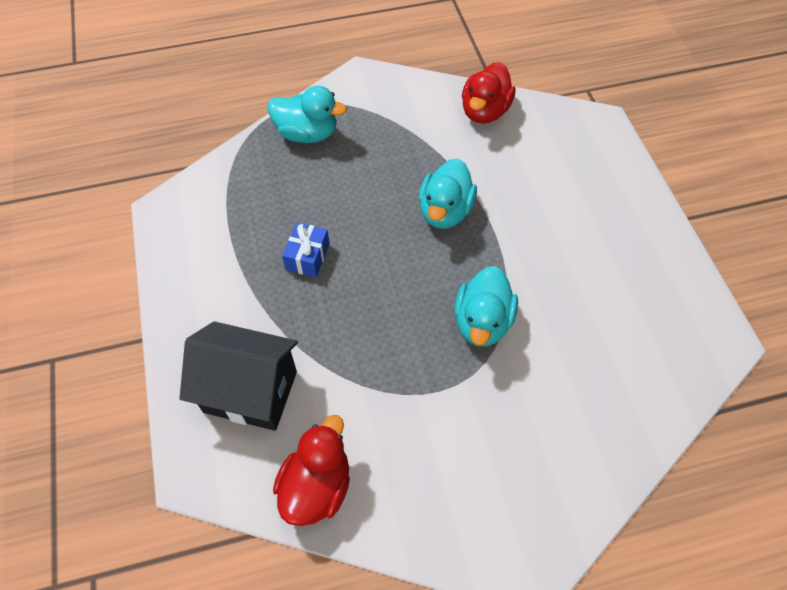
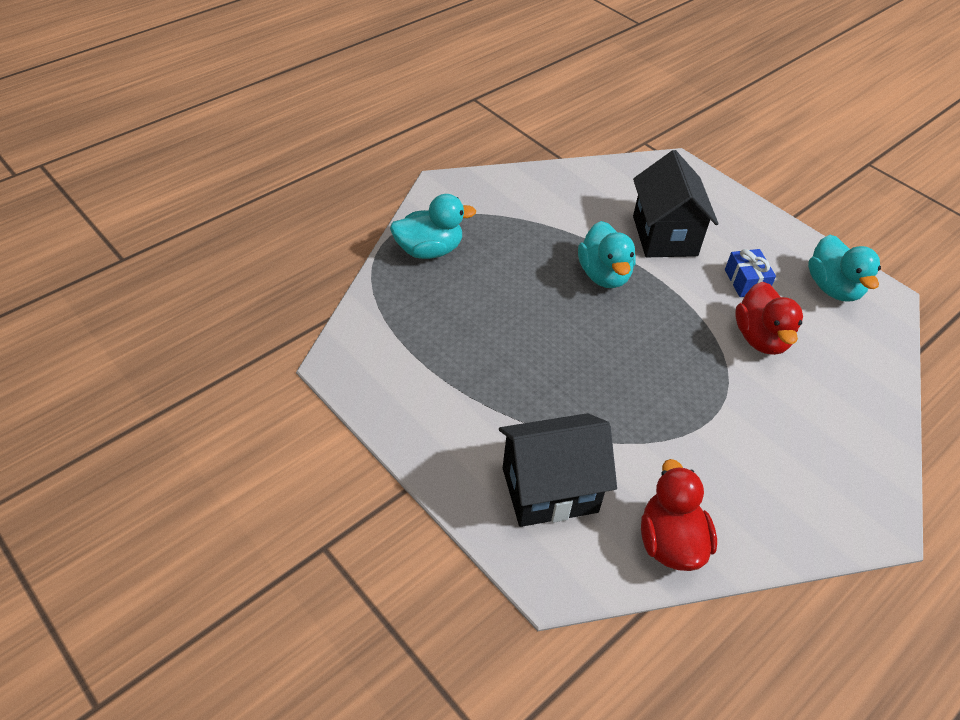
camera: 30 degrees left, 10 degrees down
(307, 257) = (512, 355): blue gift -> blue gift (746, 281)
(482, 322) = (702, 352): turquoise duck -> turquoise duck (833, 288)
(484, 111) = (575, 183): red duck -> red duck (760, 338)
(533, 192) = (664, 236): none -> black house

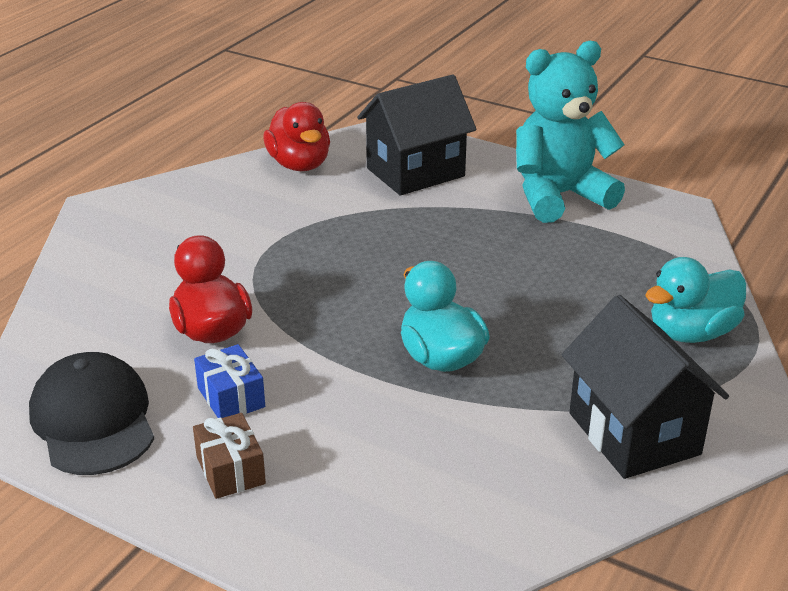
camera: 165 degrees right, 15 degrees down
(429, 411) = (559, 196): none -> turquoise teddy bear
(664, 236) = (368, 438): black house -> black house (634, 433)
(746, 237) = (230, 470): none -> brown gift
(833, 288) = (93, 420): turquoise duck -> black cap

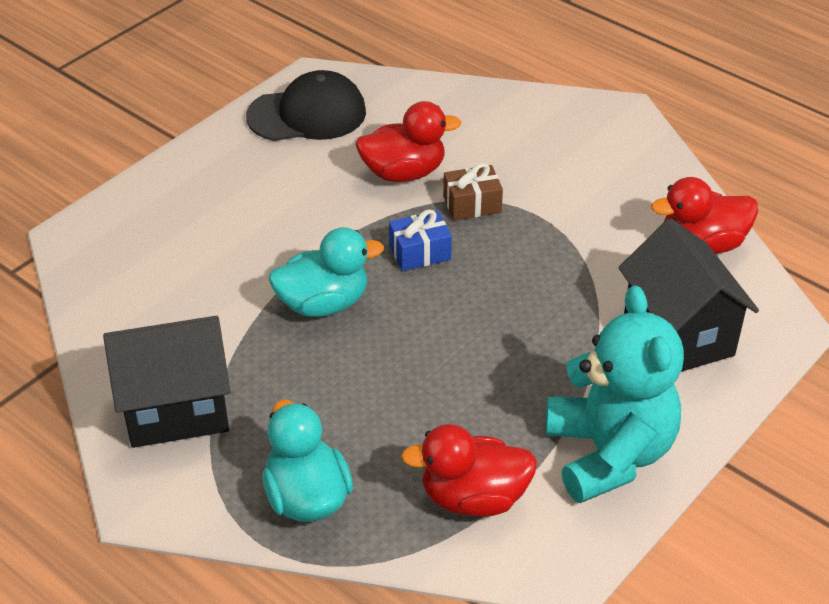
camera: 100 degrees right, 10 degrees up
(230, 470) = (227, 176): brown gift -> brown gift (472, 204)
(231, 397) = (310, 180): blue gift -> blue gift (420, 252)
(639, 250) = (473, 498): none -> red duck

